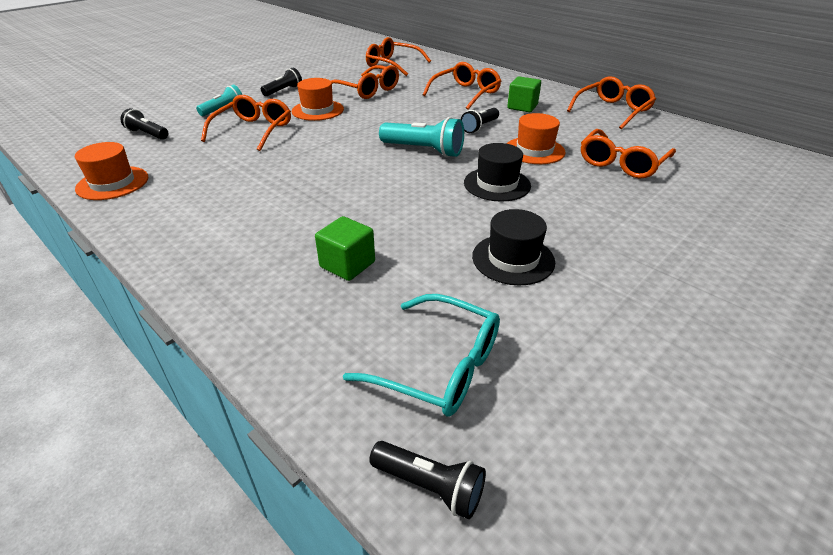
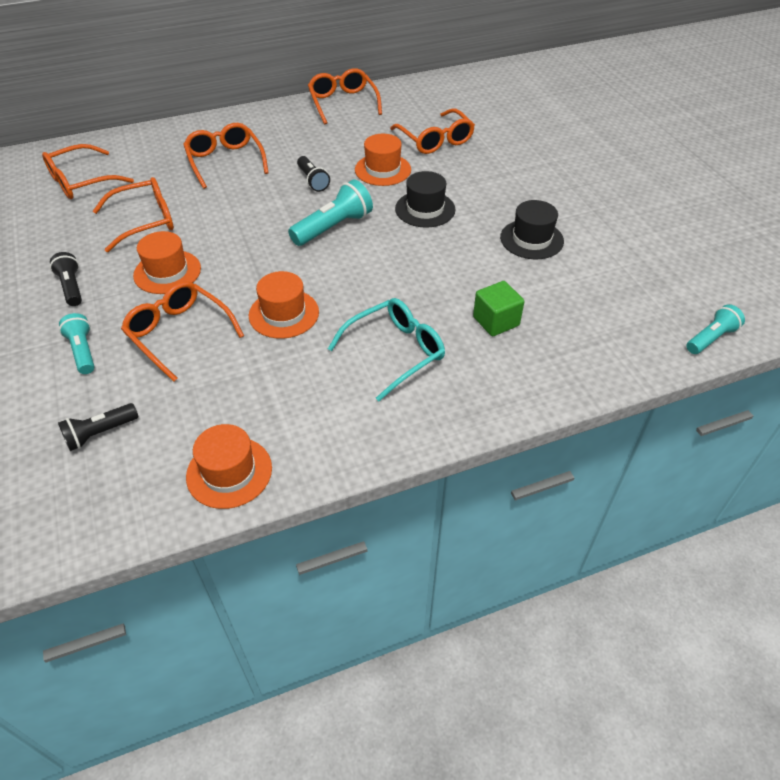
camera: 65 degrees left, 10 degrees up
(296, 159) = (284, 314): none -> orange hat
(429, 486) = (711, 338): black flashlight -> turquoise flashlight
(439, 366) = (625, 308): turquoise glasses -> turquoise glasses (395, 352)
(522, 107) = (290, 142): green cube -> none

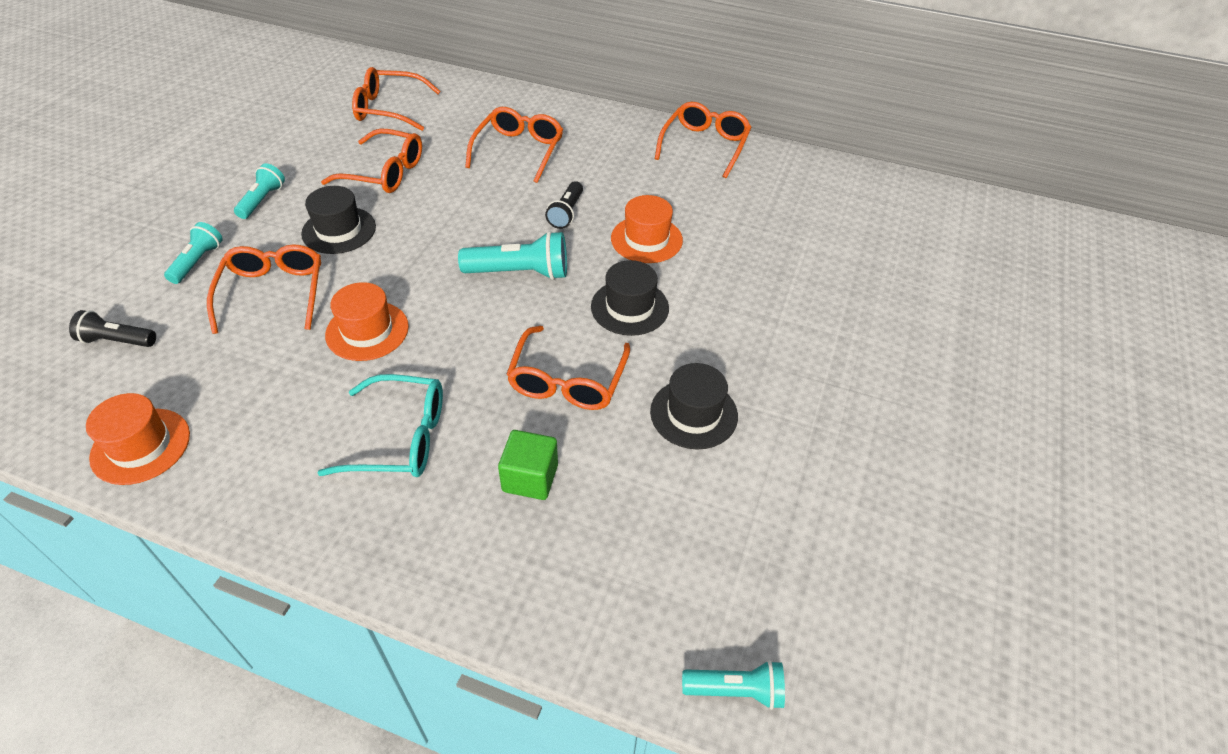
camera: 40 degrees right, 0 degrees up
(71, 287) = (262, 200): black flashlight -> turquoise flashlight
(167, 272) = (339, 230): orange hat -> black hat
(435, 140) = (745, 237): orange glasses -> orange glasses (567, 381)

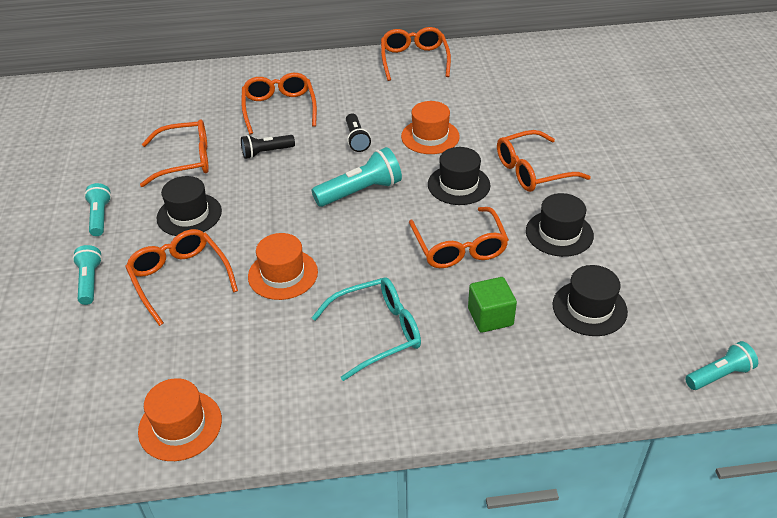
camera: 25 degrees left, 5 degrees down
(117, 341) = (79, 364): black flashlight -> black flashlight (266, 152)
(389, 109) = (141, 113): orange glasses -> orange glasses (532, 171)
(650, 522) = (589, 308): none -> black hat

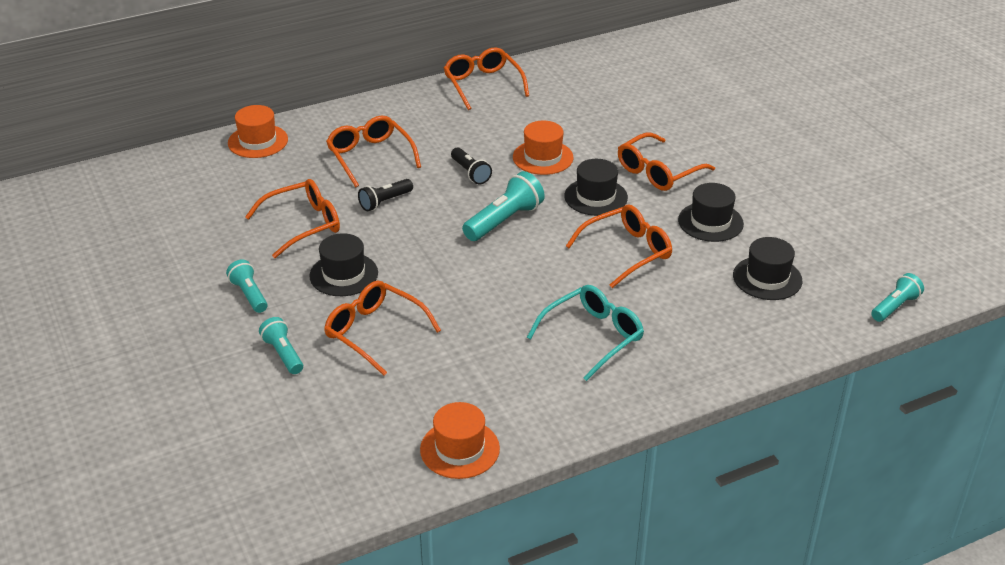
camera: 20 degrees left, 5 degrees down
(283, 274) = (474, 308): orange hat -> orange hat (258, 141)
(459, 248) = (627, 252): orange glasses -> orange glasses turned 90 degrees counterclockwise
(490, 317) = (686, 303): green cube -> none

